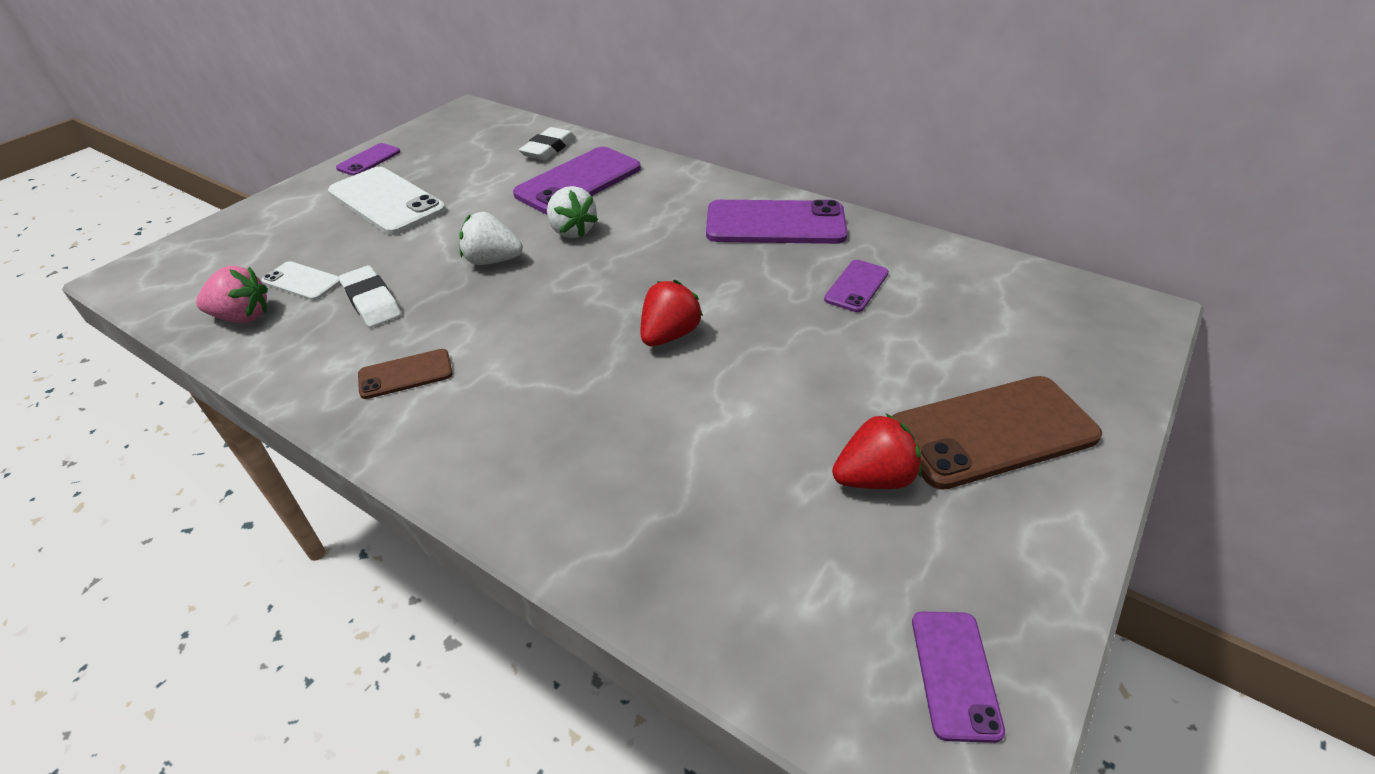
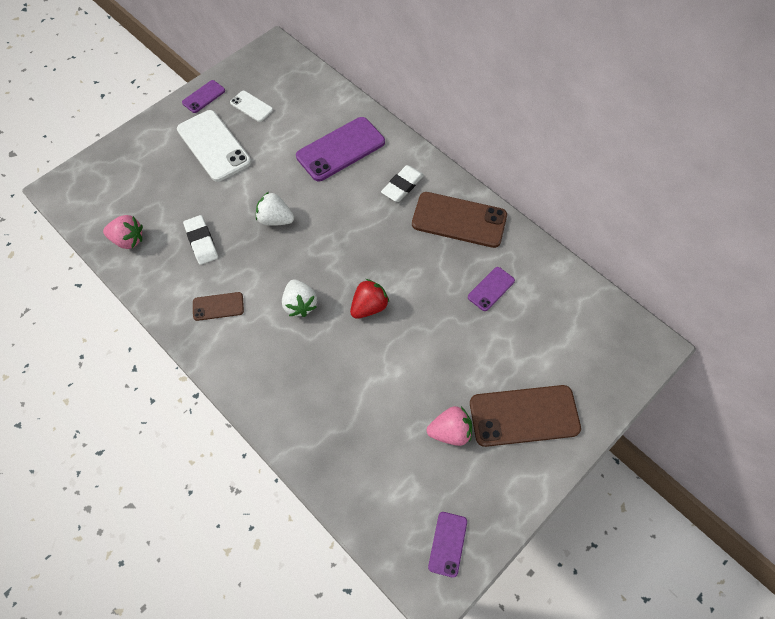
camera: 10 degrees right, 20 degrees up
(302, 281) = (161, 215): white phone -> white phone (251, 106)
(548, 148) = (326, 107): white eraser -> white eraser (402, 186)
(572, 231) = (328, 200): white strawberry -> white strawberry (300, 304)
(775, 224) = (459, 220): purple phone -> brown phone
(874, 478) = (450, 432): red strawberry -> pink strawberry

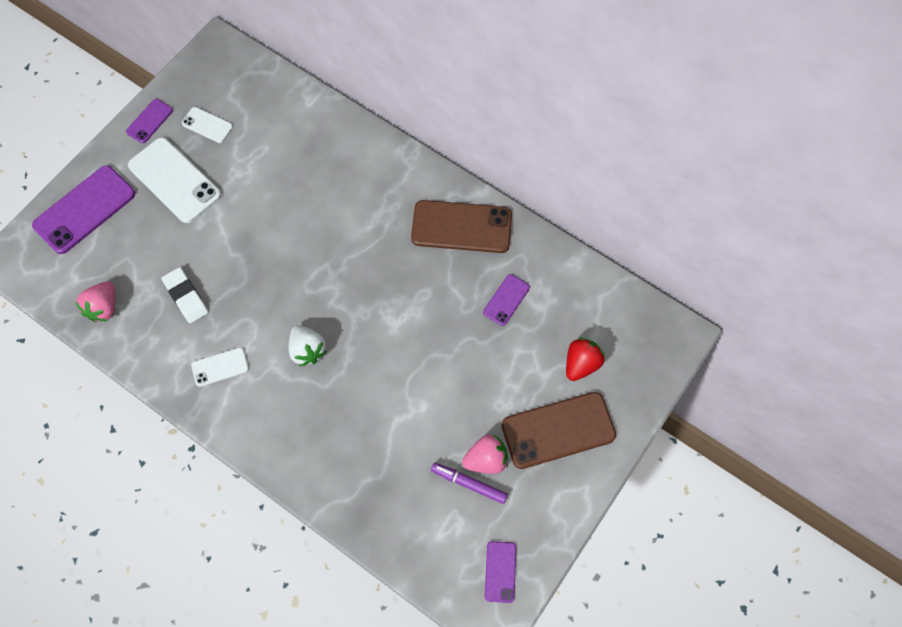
camera: 10 degrees left, 5 degrees up
(128, 240) = (104, 308): pink strawberry -> pink strawberry turned 105 degrees clockwise
(218, 306) = (220, 367): brown phone -> white phone
(275, 219) = (262, 258): white strawberry -> none
(340, 149) = (318, 163): purple phone -> purple phone (84, 210)
(369, 307) = (381, 340): red strawberry -> red strawberry (581, 364)
(402, 186) = (394, 196): white eraser -> none
(430, 452) = (469, 484): none -> purple marker

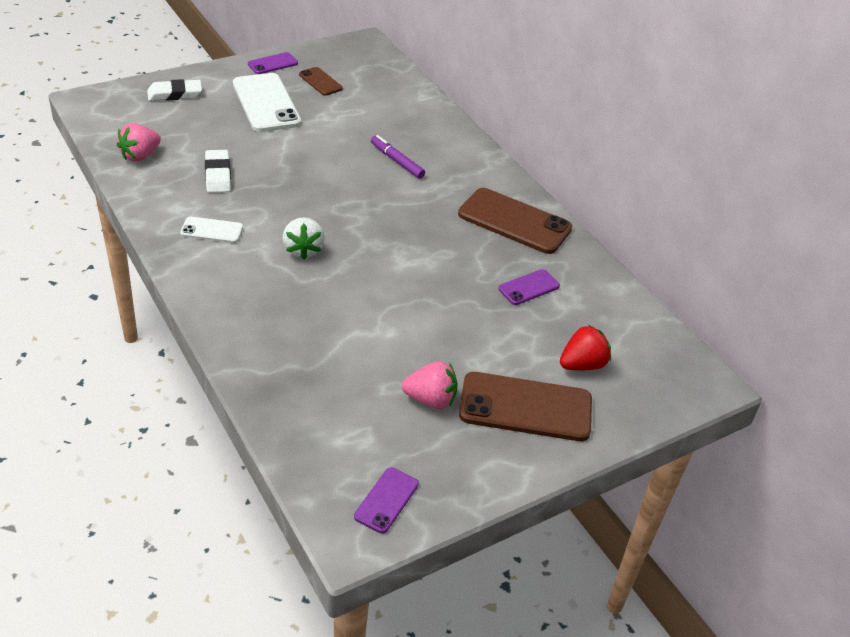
camera: 20 degrees right, 25 degrees down
(84, 210) = (175, 94): purple phone -> white eraser
(207, 125) = (320, 82): white phone -> brown phone
(469, 484) = (399, 411): purple marker -> purple marker (397, 161)

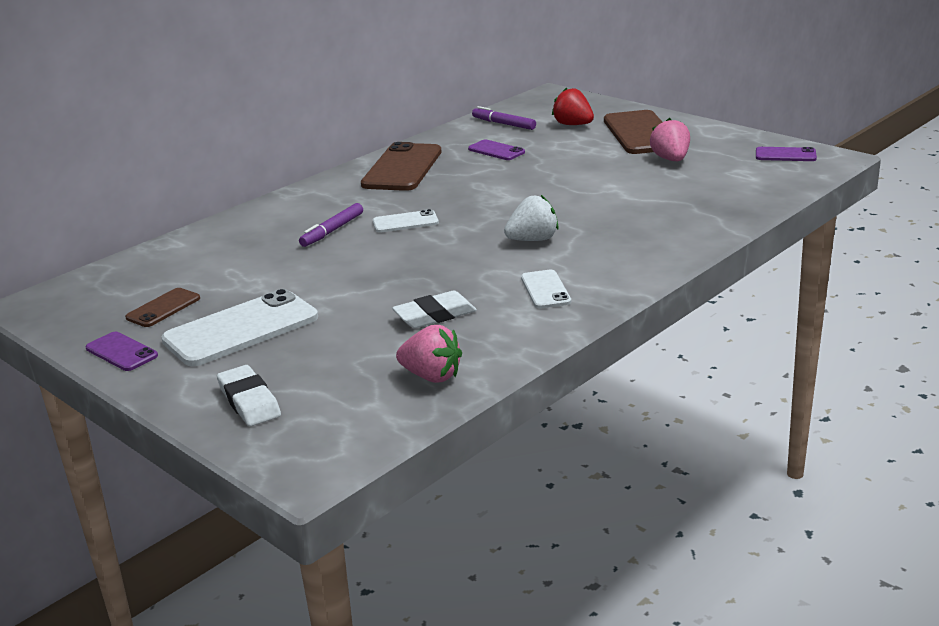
camera: 100 degrees left, 15 degrees down
(388, 197) = (405, 222): none -> white phone
(610, 315) = (503, 124): none -> purple marker

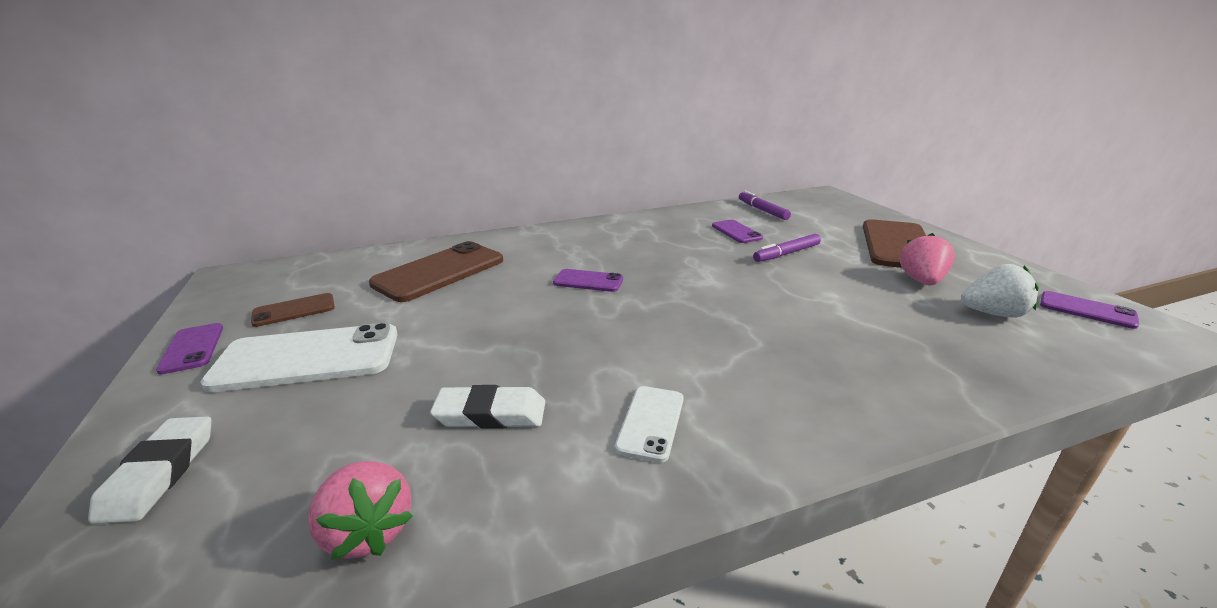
camera: 25 degrees right, 0 degrees up
(332, 231) = (518, 272): purple marker -> purple marker (786, 253)
(402, 168) = (639, 229): brown phone -> brown phone (439, 272)
(405, 222) = (588, 281): white phone -> purple phone
(533, 240) = (694, 340): white strawberry -> white strawberry (993, 313)
(573, 125) = (829, 223): red strawberry -> none

